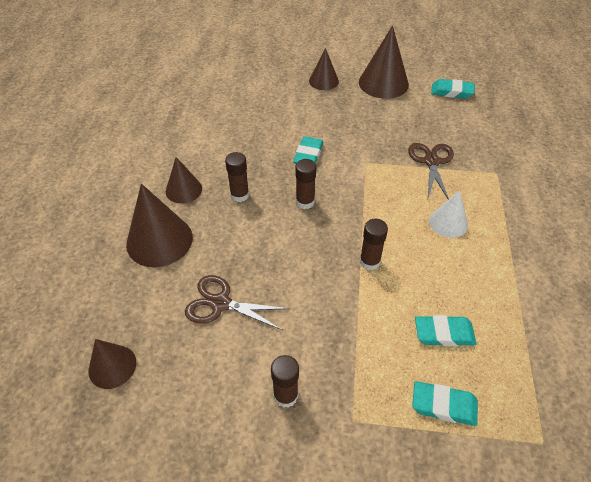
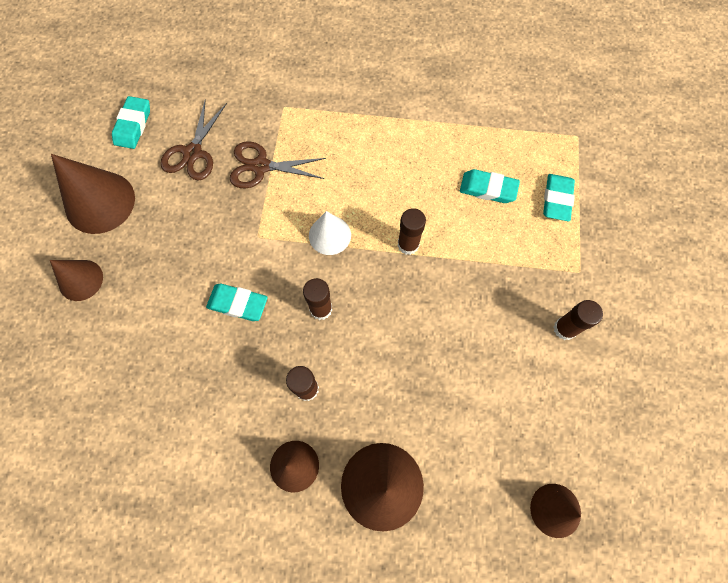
camera: 90 degrees left, 20 degrees up
(221, 303) = (469, 399): brown scissors -> brown scissors (193, 153)
(444, 333) = (488, 189): turquoise eraser -> turquoise eraser turned 75 degrees counterclockwise
(448, 222) = (354, 164): white cone -> white cone (329, 235)

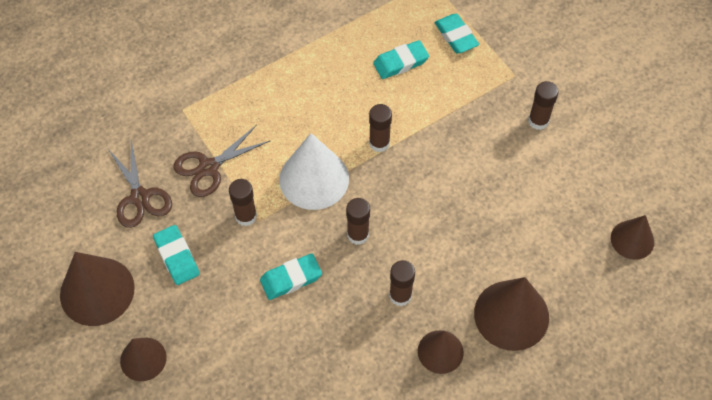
camera: 40 degrees left, 10 degrees down
(133, 125) = (63, 212): turquoise eraser -> turquoise eraser (177, 257)
(252, 226) = (246, 216): none -> brown glue stick
(329, 235) = (314, 179): white cone -> white cone, size x1.66

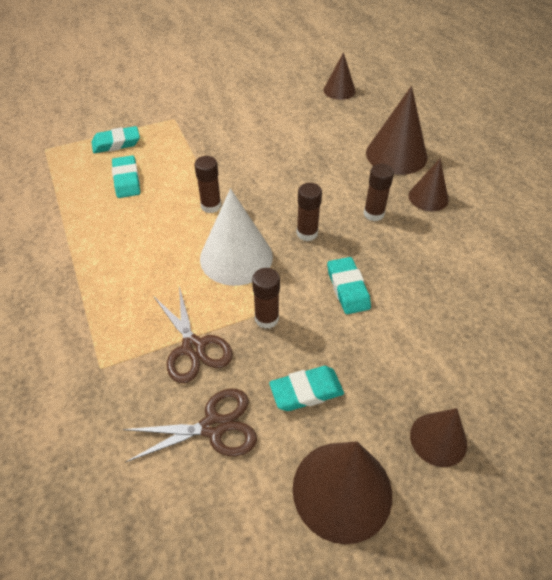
camera: 80 degrees left, 10 degrees down
(538, 121) = (223, 114): brown glue stick -> none

